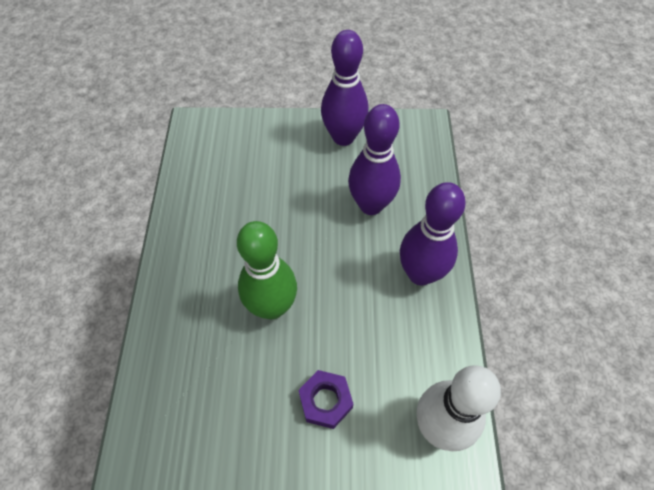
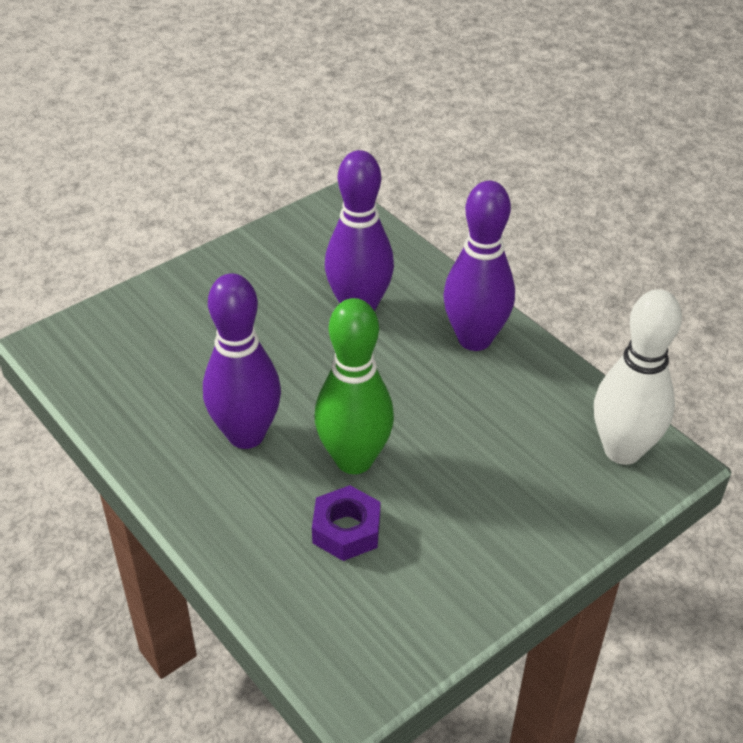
camera: 40 degrees left, 15 degrees down
(325, 401) = (499, 502): purple nut -> purple nut (346, 530)
(343, 137) = (258, 261): purple bowling pin -> purple bowling pin (246, 435)

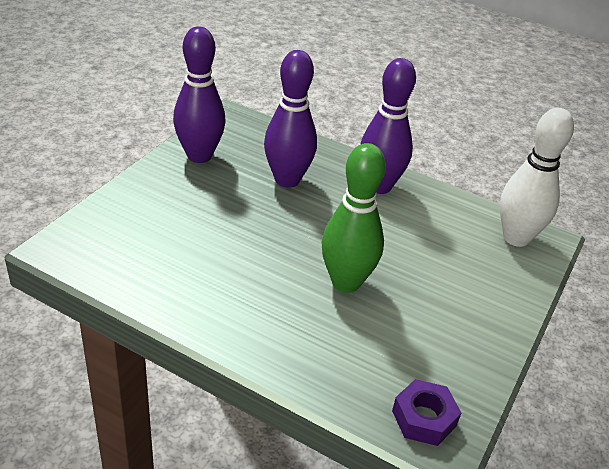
camera: 25 degrees left, 5 degrees down
(246, 435) = (256, 282): purple bowling pin -> purple bowling pin (199, 156)
(346, 530) = (370, 332): purple nut -> purple nut (424, 418)

